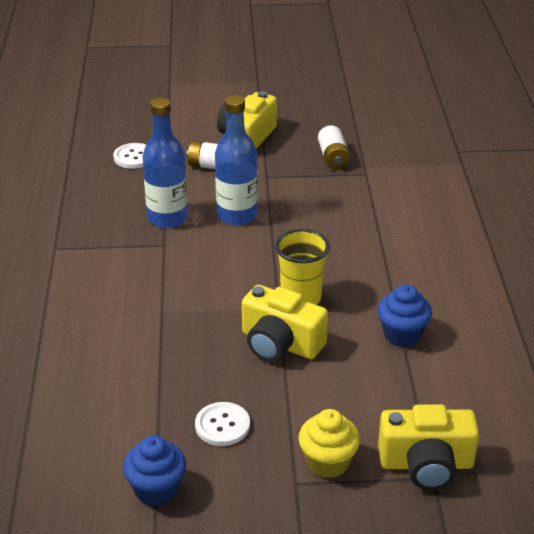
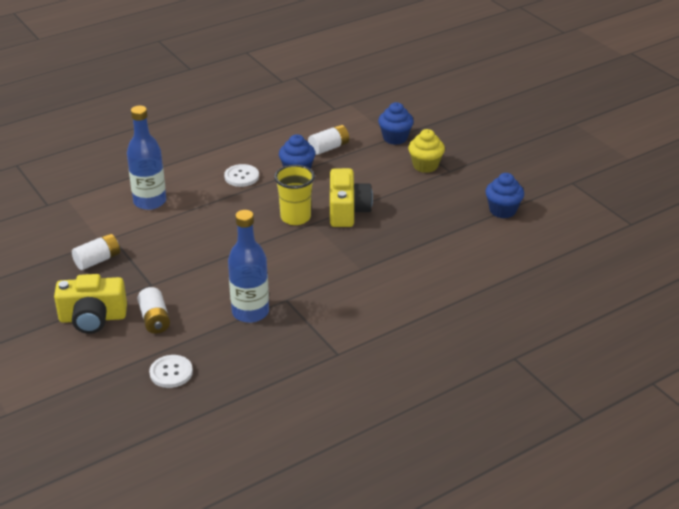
camera: 120 degrees left, 0 degrees up
(222, 425) = (435, 207): white button -> white button (241, 176)
(237, 215) = (219, 279): blue bottle -> blue bottle (150, 201)
(426, 464) = (395, 138): yellow camera -> blue cupcake
(442, 384) = (329, 148): none -> white battery

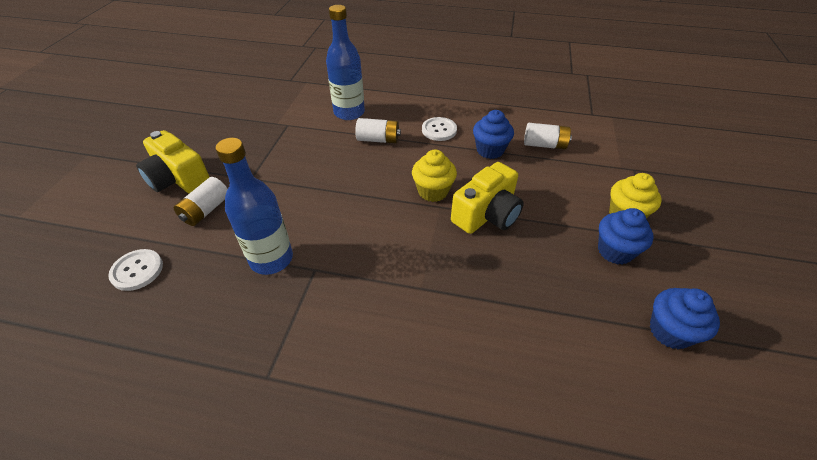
camera: 45 degrees right, 10 degrees up
(97, 260) = (252, 136): white battery -> white battery (378, 139)
(295, 217) = (433, 191): yellow cup -> yellow cupcake
(395, 138) = (622, 169): blue cupcake -> blue cupcake (615, 251)

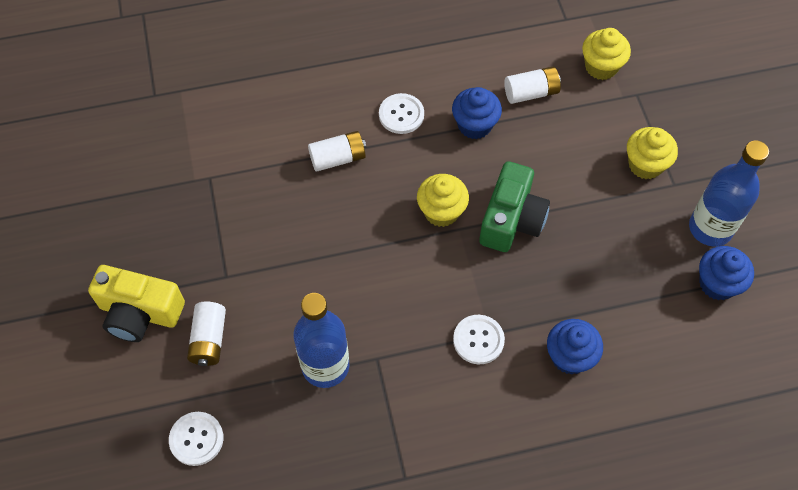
camera: 25 degrees left, 15 degrees up
(349, 113) = (274, 127): blue bottle -> blue bottle (710, 228)
(408, 289) = (478, 340): none -> white button
(487, 214) = (511, 220): yellow camera -> green camera
(609, 146) = (601, 67): none -> yellow cupcake
(615, 251) = (648, 215): blue cupcake -> blue cupcake (569, 356)

